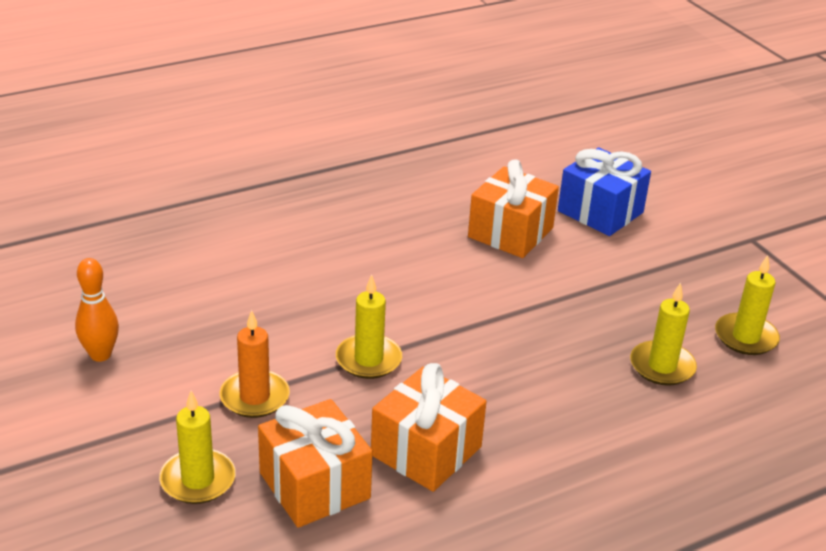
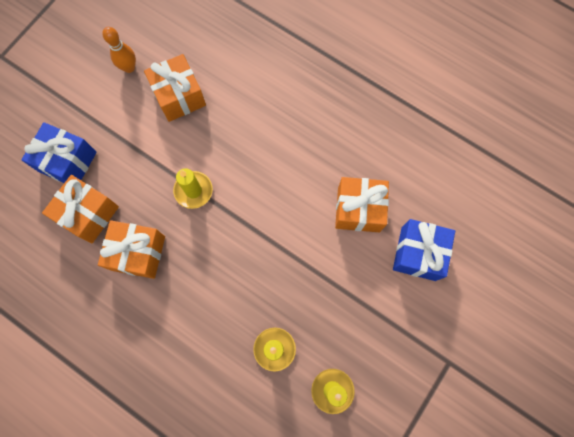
camera: 65 degrees right, 40 degrees up
(198, 480) = (68, 161): yellow candle -> blue gift
(203, 322) = (179, 96): none -> orange gift
(254, 397) = (136, 153): orange candle -> none

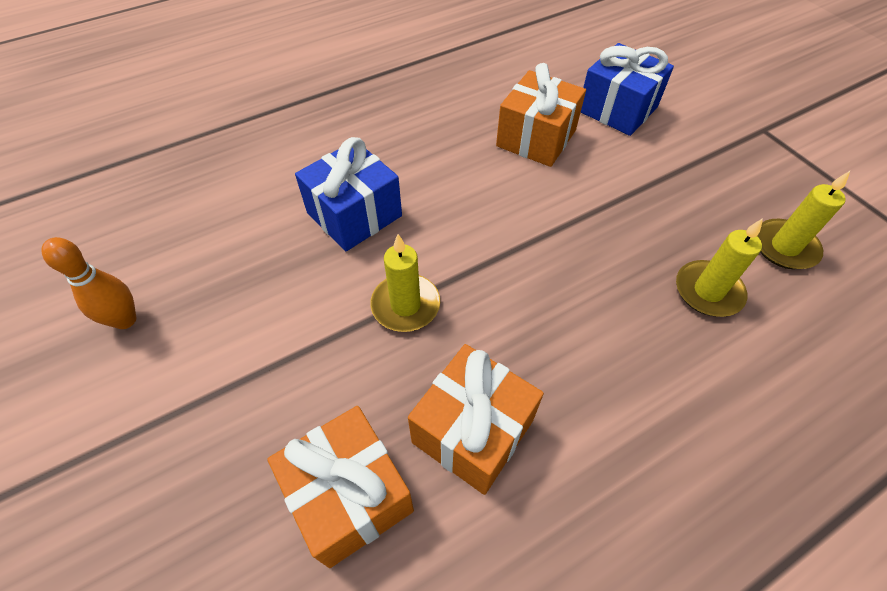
camera: 65 degrees left, 20 degrees down
(68, 161) = (216, 497): blue gift -> blue gift (354, 214)
(179, 96) = (235, 268): orange gift -> none

